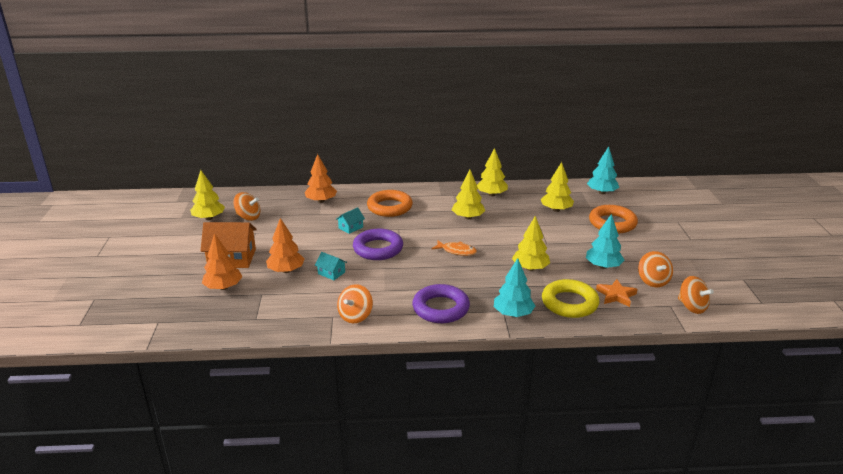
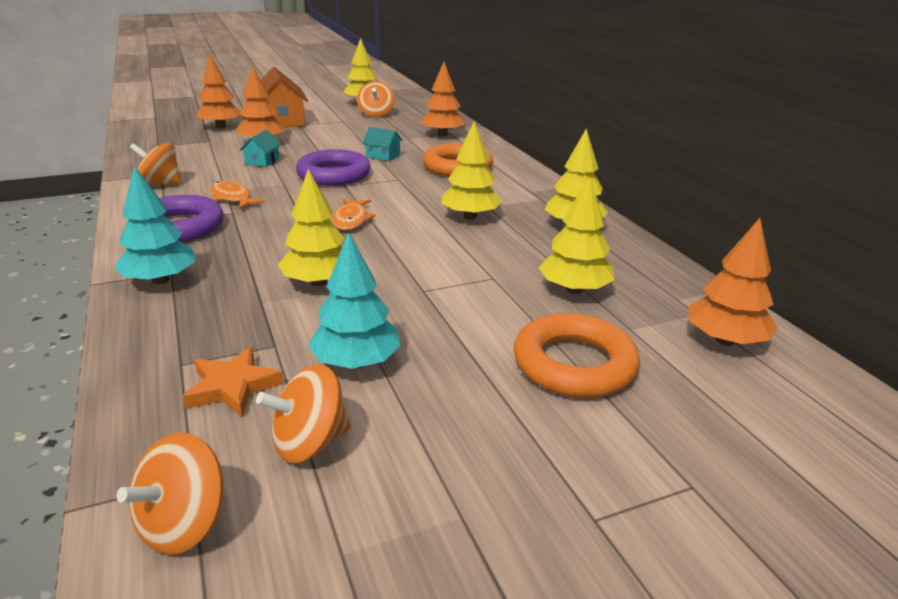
camera: 70 degrees right, 0 degrees up
(400, 288) = (232, 198): none -> orange fish
(569, 303) = (197, 331): yellow ring -> none
(602, 192) = (725, 340): turquoise tree -> orange tree

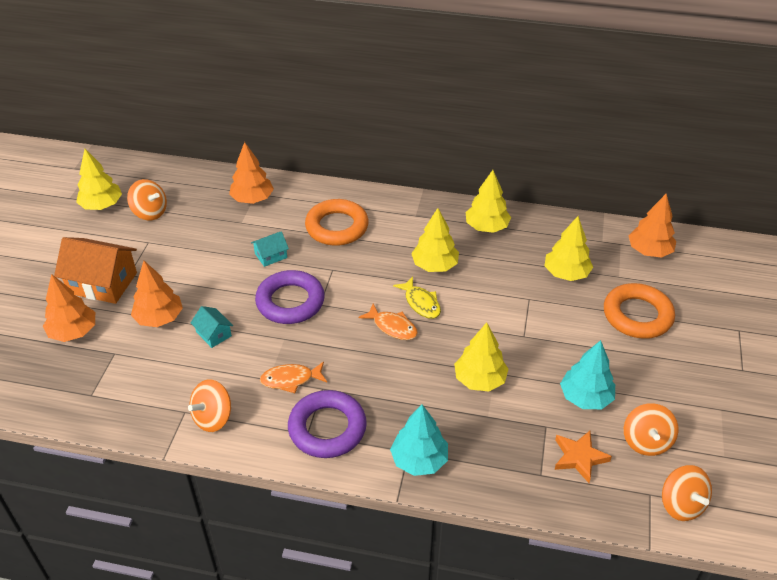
camera: 55 degrees left, 15 degrees up
(404, 224) = (421, 303): none -> yellow fish

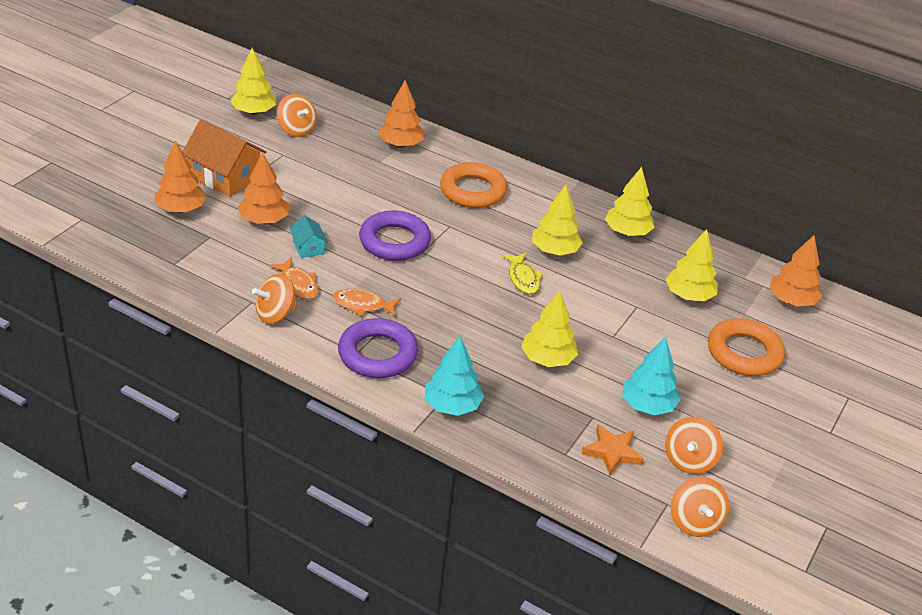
camera: 15 degrees right, 5 degrees down
(271, 255) = (395, 197): turquoise house -> none
(392, 327) = (484, 291): orange fish -> orange fish (298, 284)

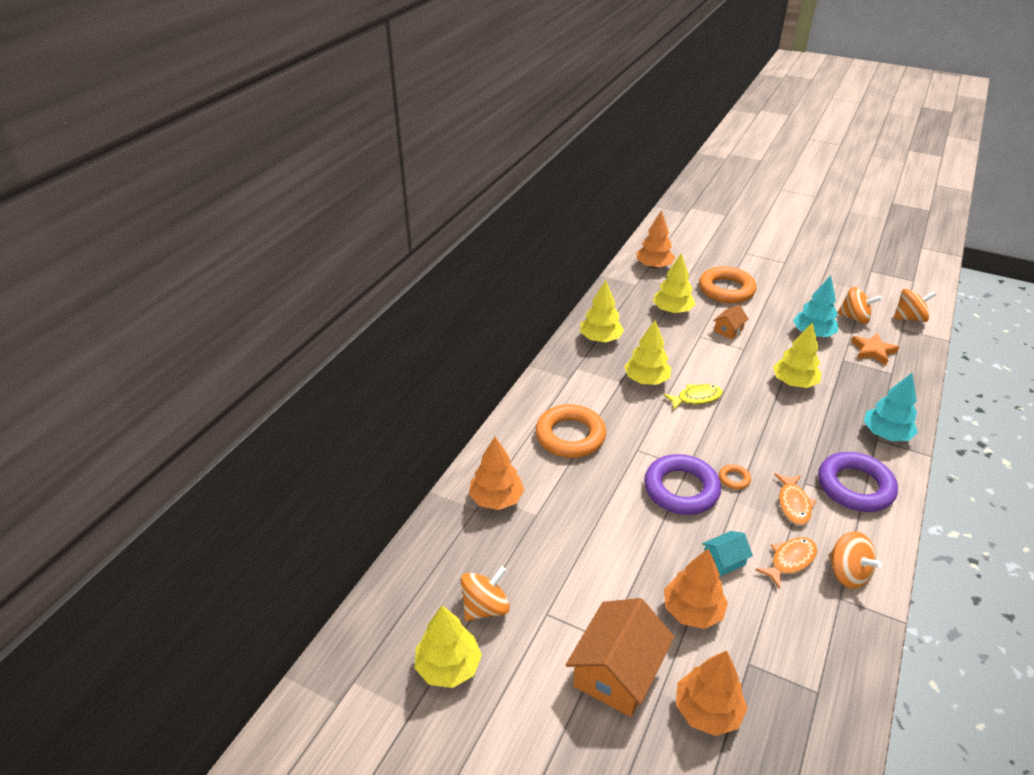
camera: 90 degrees left, 0 degrees up
(402, 276) = (734, 479): none -> orange ring
(651, 333) = (728, 330): none -> orange house

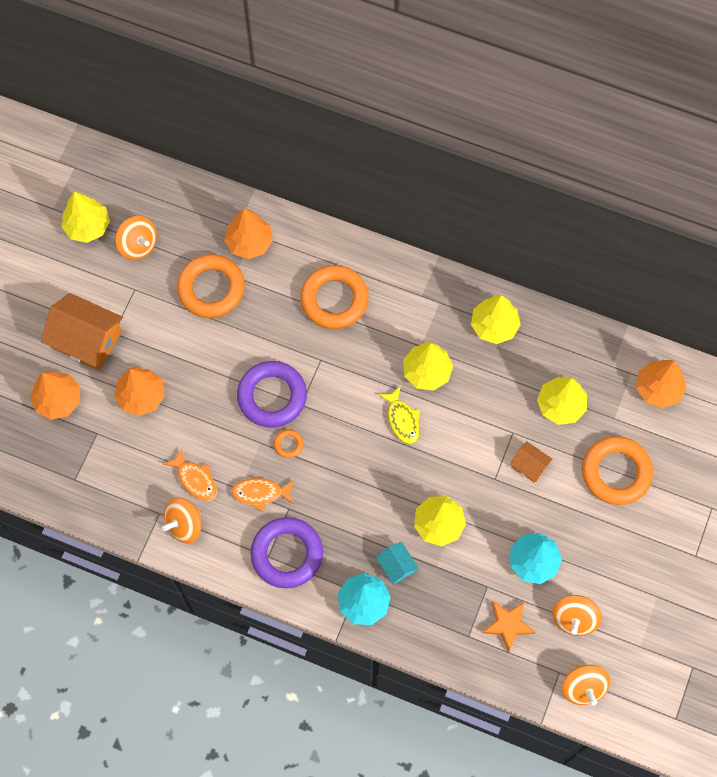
camera: 85 degrees right, 30 degrees up
(551, 536) = (211, 289): none -> orange ring
(724, 560) = (193, 425): turquoise house -> turquoise house (396, 566)

